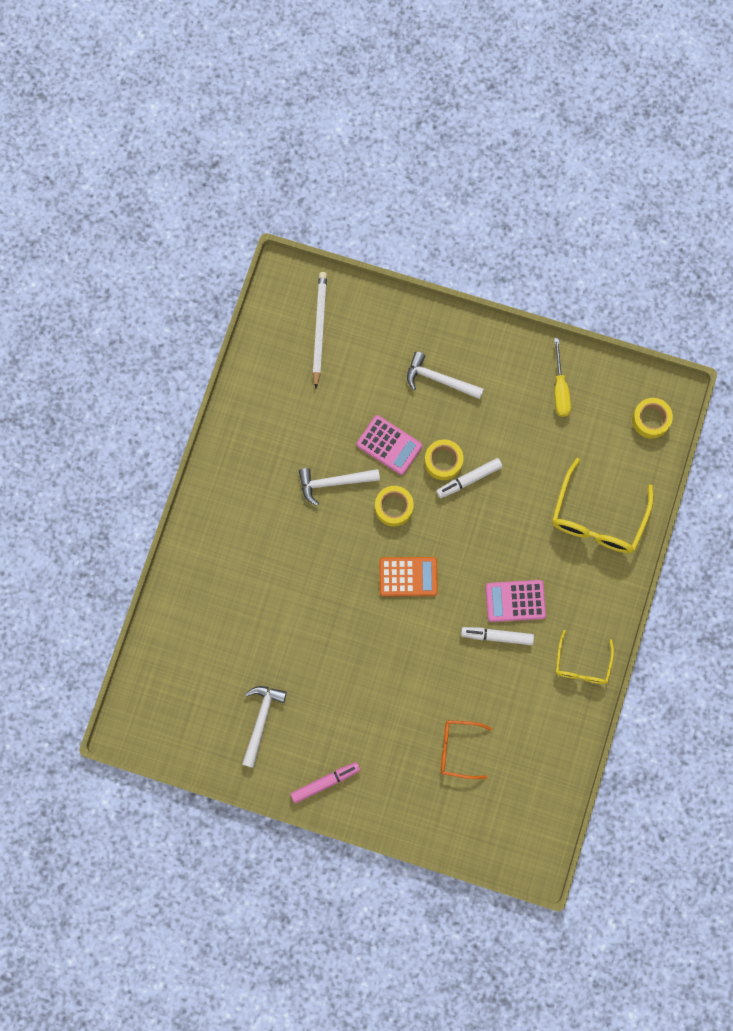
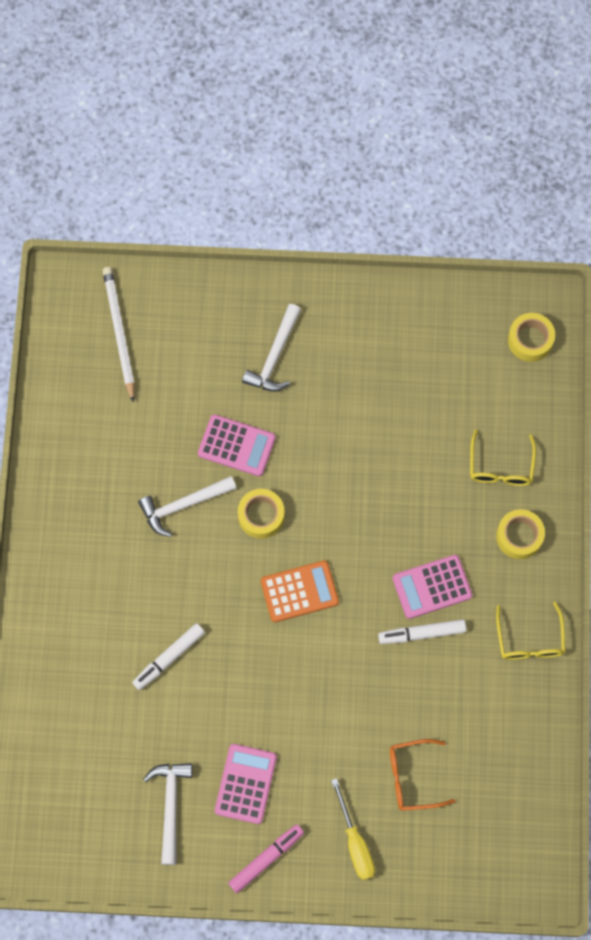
camera: 15 degrees left, 5 degrees down
(325, 719) = (245, 784): none -> pink calculator
(439, 379) = (275, 356): white hammer -> white hammer turned 75 degrees counterclockwise
(443, 461) = (304, 448): yellow tape -> yellow tape (519, 536)
(469, 479) = (340, 461): white marker -> white marker (169, 658)
(560, 389) = (417, 331): yellow screwdriver -> yellow screwdriver (355, 842)
(598, 518) = (501, 466): yellow glasses -> yellow glasses, size x0.60

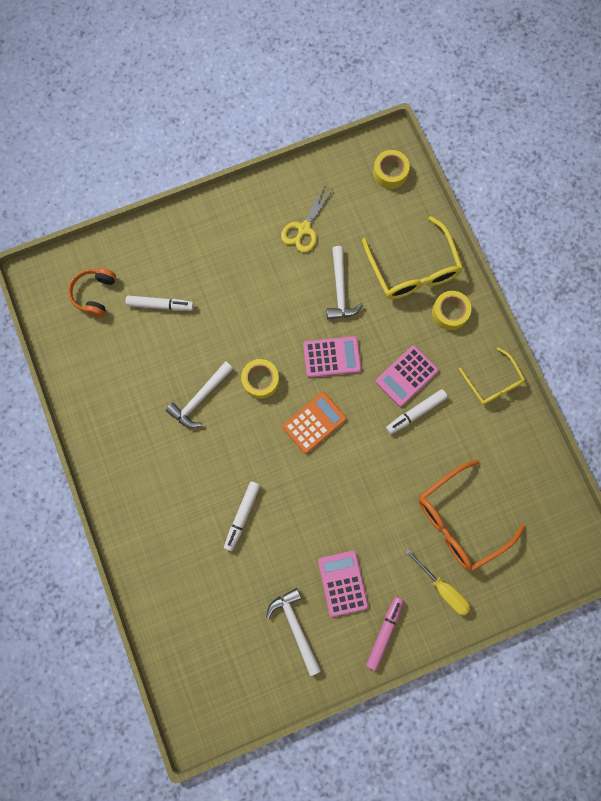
camera: 25 degrees left, 5 degrees up
(119, 333) = (95, 294): white pencil -> orange headphones
(187, 379) = (160, 305): none -> white marker
(236, 445) = (219, 337): pink calculator -> pink calculator (332, 357)
(275, 356) = (216, 261): white hammer -> white hammer (340, 289)
(395, 362) = (304, 229): none -> yellow scissors
(413, 777) = (460, 520): orange glasses -> orange glasses, size x1.67
(501, 466) = (413, 269): yellow glasses -> yellow glasses, size x1.67

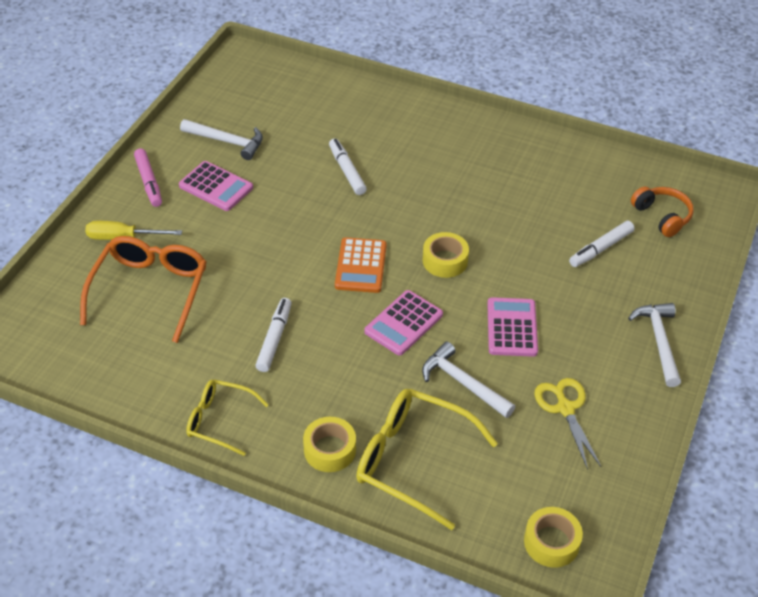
camera: 135 degrees right, 30 degrees down
(200, 398) = (478, 214): white hammer -> white hammer (659, 342)
(406, 376) = (315, 361): pink calculator -> pink calculator (512, 327)

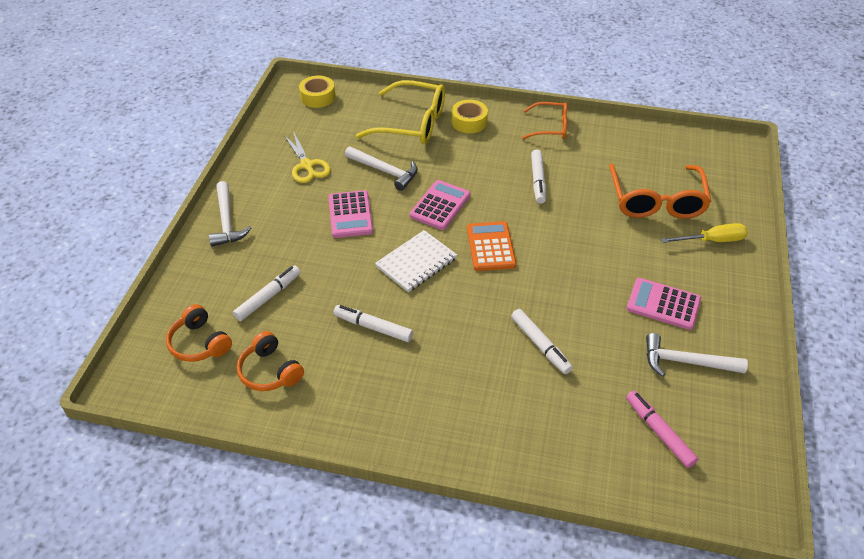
camera: 170 degrees right, 0 degrees up
(149, 182) = (731, 299): pink marker -> pink marker (659, 432)
(220, 420) = (550, 127): yellow glasses -> orange glasses
(445, 261) = (416, 262): yellow tape -> white notebook
(497, 206) = (373, 327): none -> white marker
(593, 185) = (270, 371): none -> orange headphones

